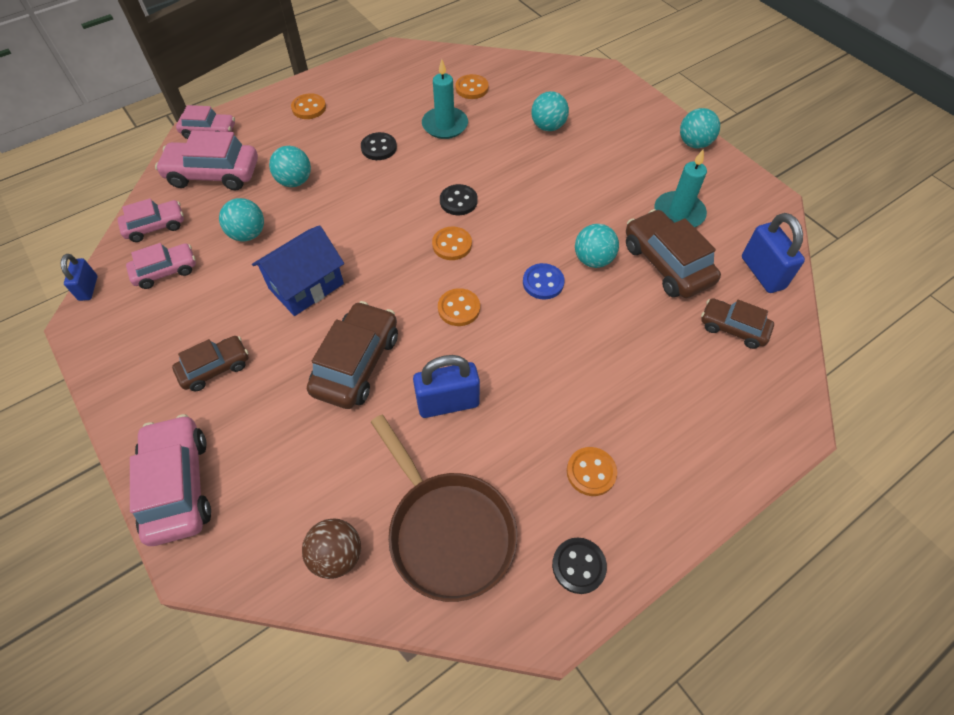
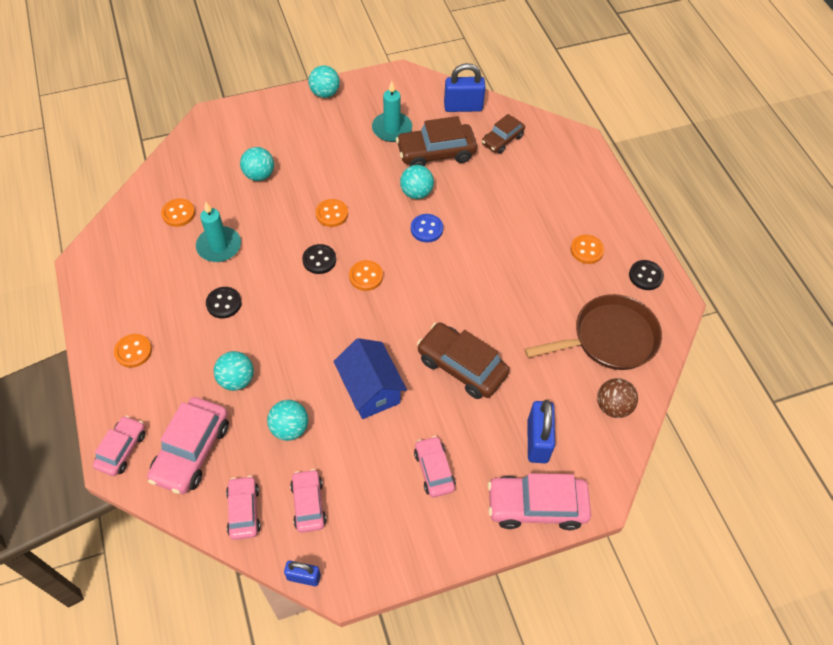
camera: 75 degrees left, 0 degrees up
(215, 368) = (434, 470): brown car -> pink car
(448, 403) = (514, 315): blue padlock -> blue padlock (537, 441)
(459, 308) = (432, 288): orange button -> orange button (332, 214)

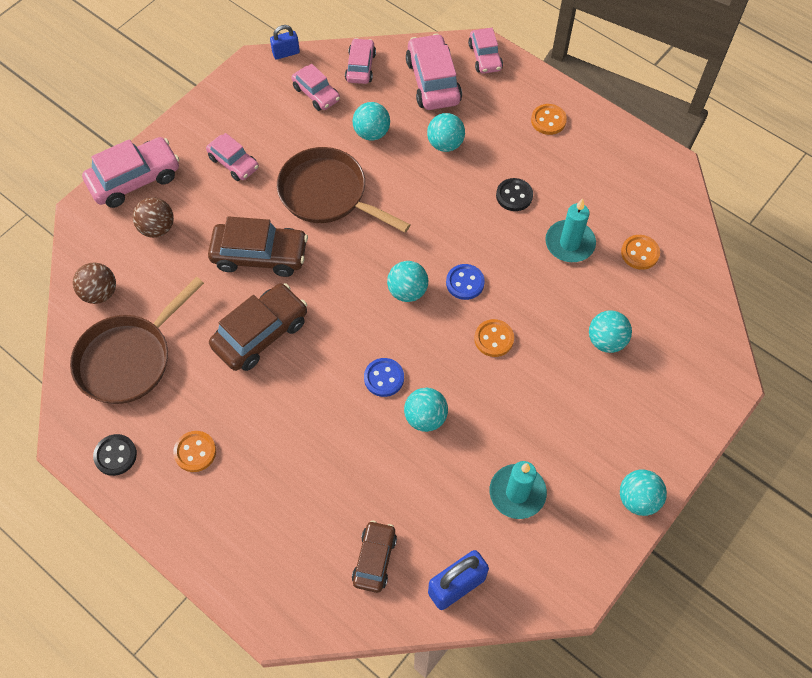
camera: 150 degrees right, 5 degrees up
(244, 511) = (360, 67): pink car -> pink car turned 135 degrees counterclockwise
(319, 260) = (465, 283): black button -> blue button
(366, 276) = (407, 291): orange button -> turquoise ball
(370, 389) = (328, 194): blue house -> brown pan
(436, 153) = (441, 487): brown car -> brown car (260, 333)
(537, 441) = (157, 228): blue padlock -> brown ball

